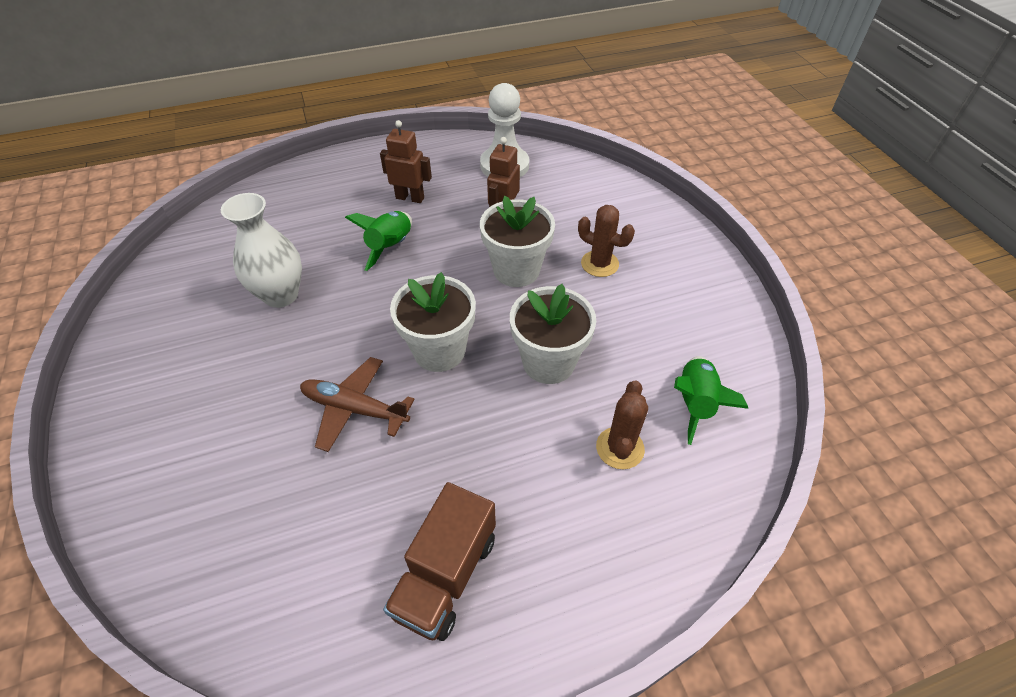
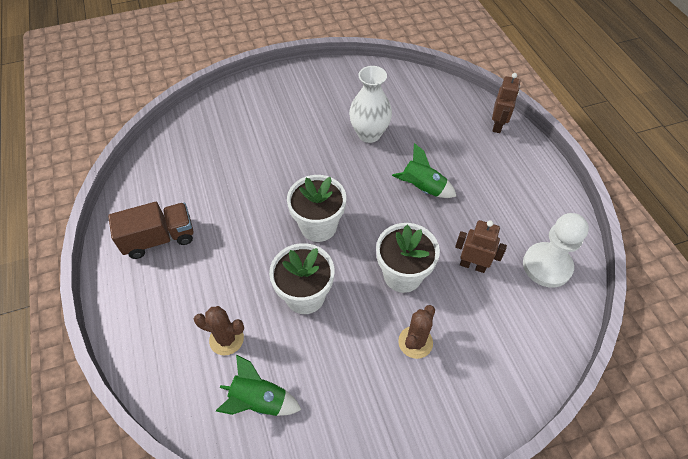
camera: 90 degrees right, 5 degrees up
(354, 409) = (273, 184): brown plane -> none
(410, 198) = (484, 196): brown robot -> brown robot (497, 125)
(446, 575) = (159, 238): brown truck -> brown truck turned 135 degrees clockwise

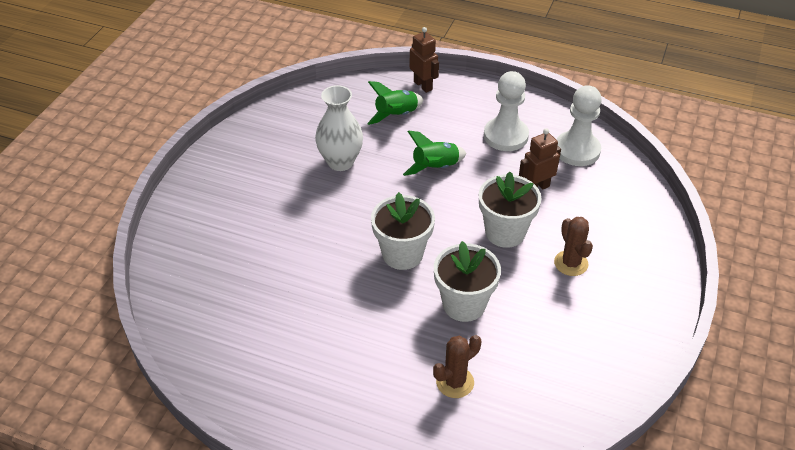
camera: 50 degrees left, 10 degrees down
(159, 238) = (291, 375): brown truck -> none
(259, 401) = (534, 392): green rocket -> green rocket (396, 115)
(506, 208) = (505, 136): none -> white pawn

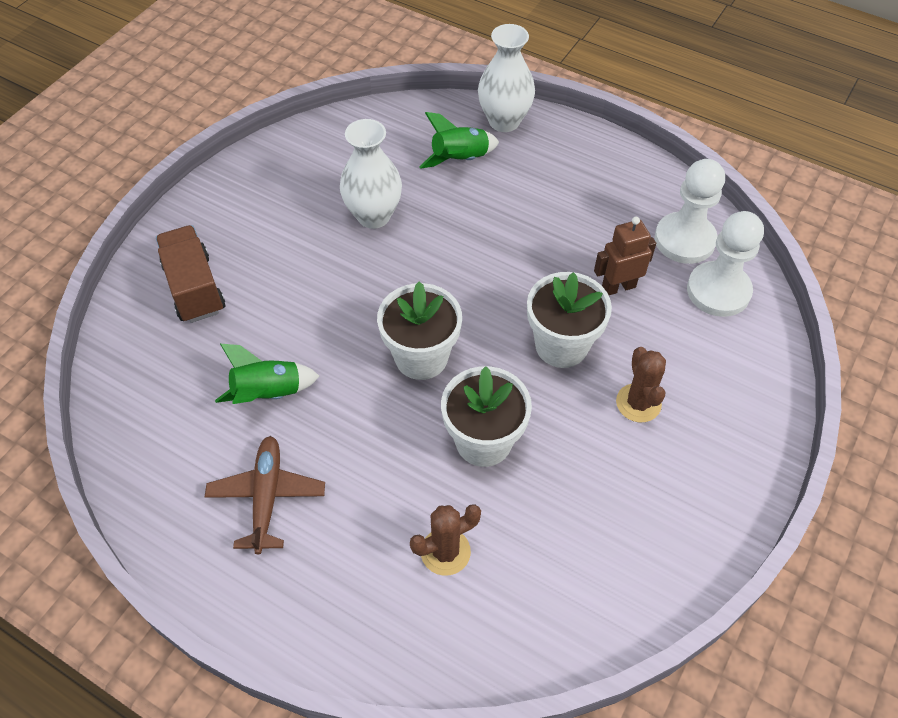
camera: 10 degrees right, 10 degrees up
(213, 229) = (194, 288): none -> brown truck
(309, 365) = (266, 496): none -> brown plane
(423, 85) = (504, 121): brown robot -> white vase
(435, 168) = (492, 240): green rocket -> green rocket (268, 393)
(505, 136) = (594, 207): white pawn -> white pawn (718, 291)

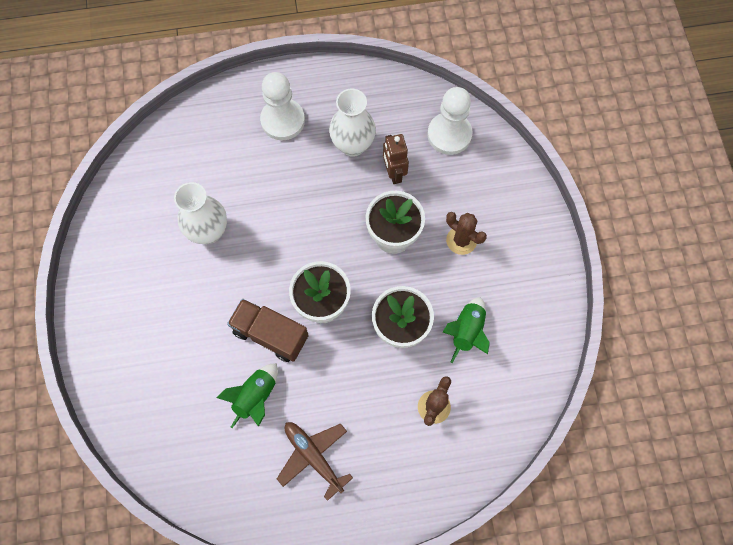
camera: 40 degrees left, 15 degrees up
(194, 288) = (143, 367): brown truck -> brown truck (270, 334)
(460, 159) = (226, 150): green rocket -> green rocket (467, 331)
(504, 121) = (229, 100): white vase -> white vase (353, 145)
(618, 287) = (394, 173): brown robot -> brown robot turned 45 degrees counterclockwise
(684, 240) = (405, 112): white pawn -> white pawn (283, 120)

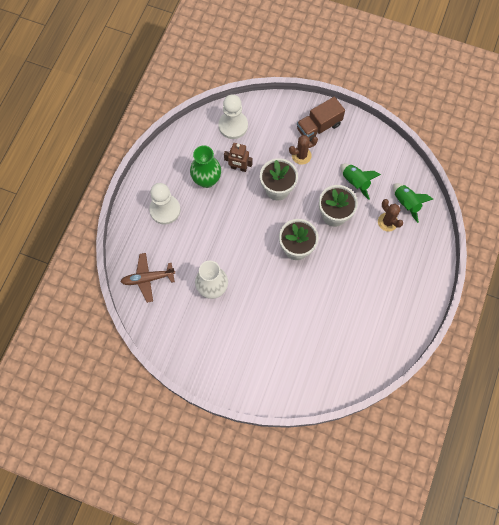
camera: 60 degrees left, 0 degrees up
(256, 397) = (330, 312): green rocket -> green rocket (406, 203)
(270, 334) = (298, 285): brown truck -> brown truck (319, 127)
(313, 456) = (381, 298): brown plane -> brown plane (147, 279)
(353, 145) = (206, 180): white vase -> green vase

